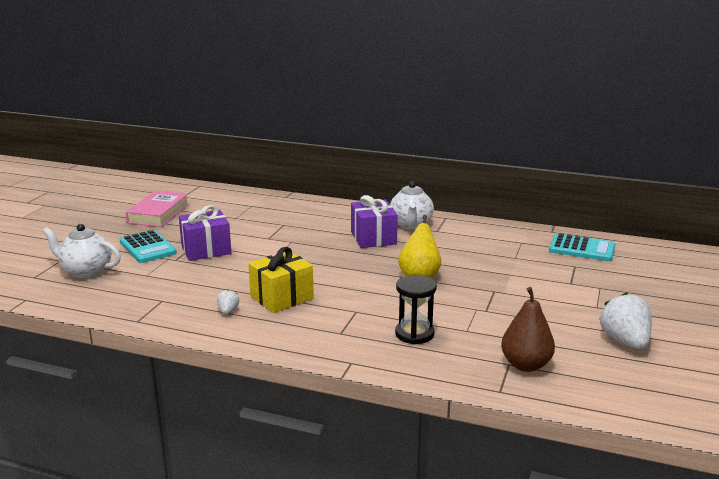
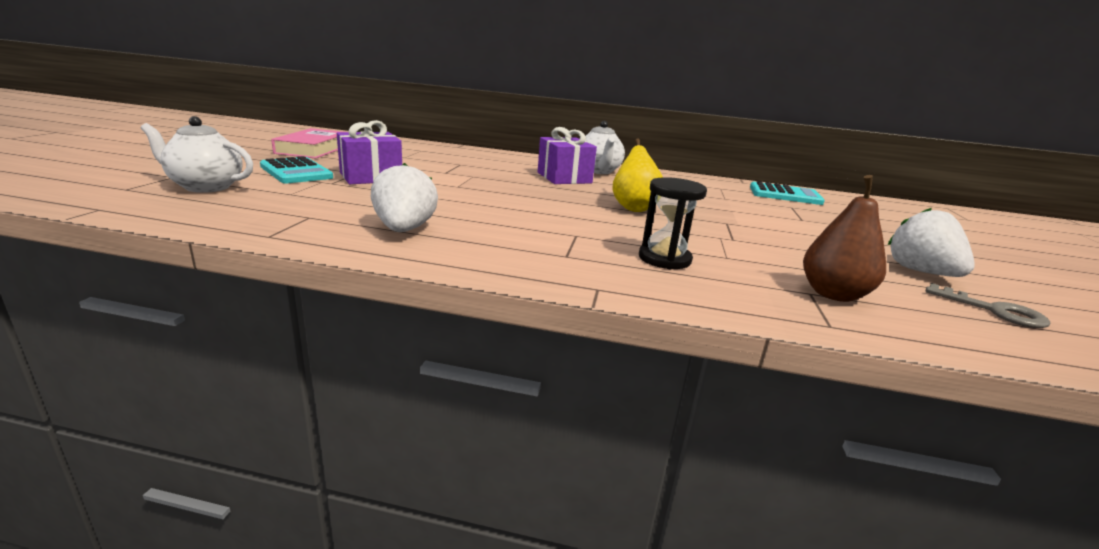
camera: 10 degrees left, 0 degrees up
(228, 311) = (404, 230): white strawberry -> white strawberry, size x2.09
(282, 297) = (475, 219): yellow gift -> none
(645, 378) = (993, 310): none -> grey key

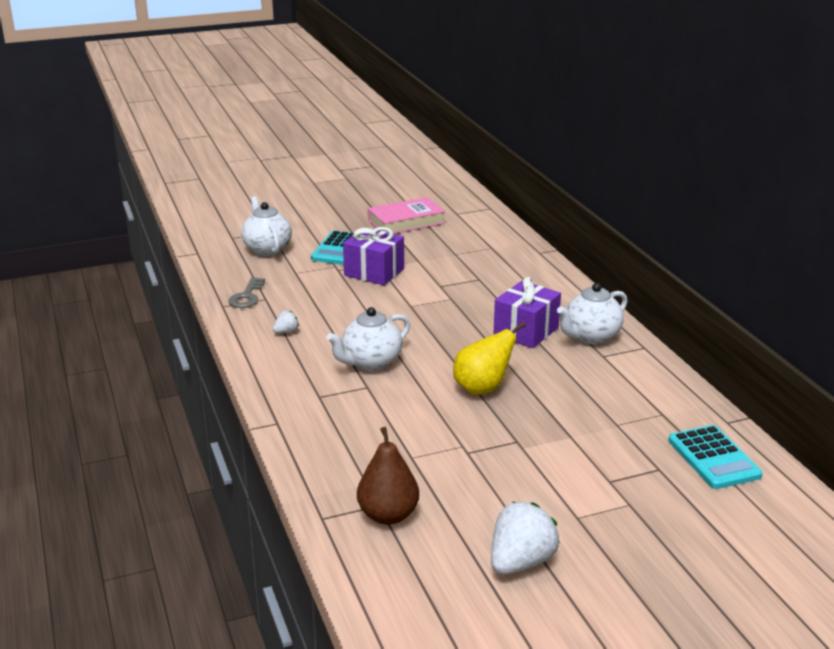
camera: 60 degrees right, 5 degrees up
(404, 230) = (286, 332): white strawberry -> white strawberry, size x0.48
(533, 222) = (370, 363): none -> white teapot
(664, 259) = (366, 432): black hourglass -> none
(993, 310) = (457, 600): grey key -> grey key (247, 296)

